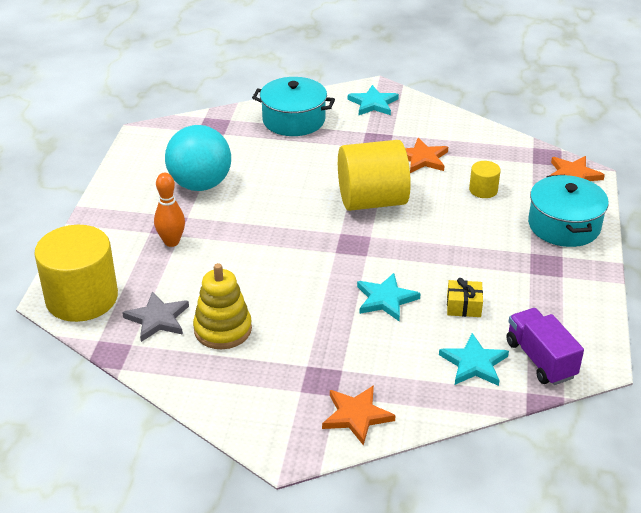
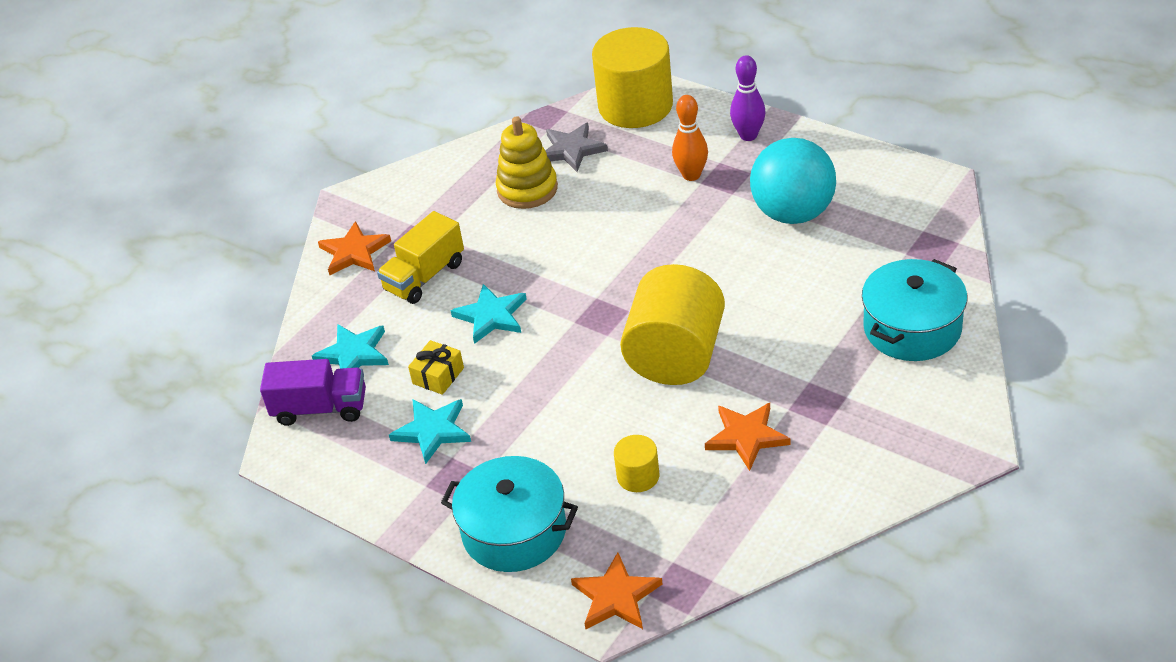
camera: 120 degrees right, 5 degrees up
(110, 225) = (748, 135): none -> purple bowling pin
(363, 355) = (424, 276): none -> yellow truck
(373, 103) = (924, 428): turquoise star -> turquoise star (432, 431)

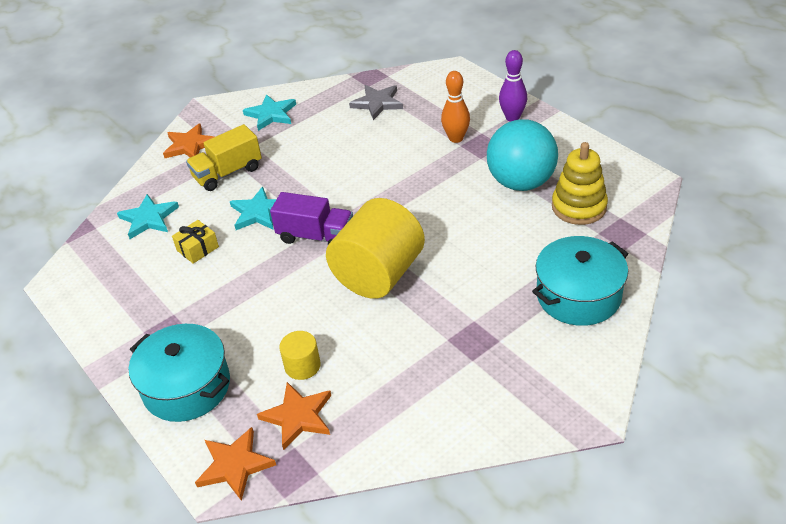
camera: 15 degrees right, 0 degrees up
(320, 408) = (104, 253): purple truck -> purple truck (316, 236)
(432, 431) = (171, 290): turquoise star -> turquoise star (271, 114)
(527, 189) = (332, 125): yellow stacking toy -> yellow stacking toy (579, 207)
(635, 106) = (438, 81): yellow cylinder -> none
(746, 437) = (403, 354): orange star -> orange star (298, 416)

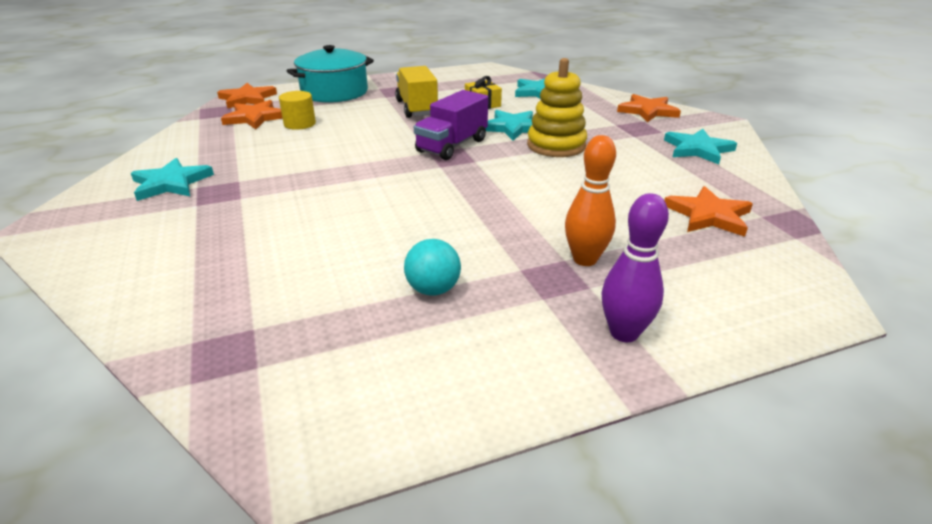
camera: 105 degrees right, 10 degrees down
(228, 173) = (588, 121): yellow truck -> yellow truck (417, 108)
(377, 103) = (708, 215): grey star -> orange star
(378, 274) = (364, 164): yellow cylinder -> none
(476, 382) = (171, 183): none -> turquoise star
(521, 182) = (433, 289): turquoise ball -> turquoise ball, size x0.47
(578, 295) = (176, 270): turquoise pot -> none
(579, 207) = (326, 328): yellow stacking toy -> yellow stacking toy (556, 145)

